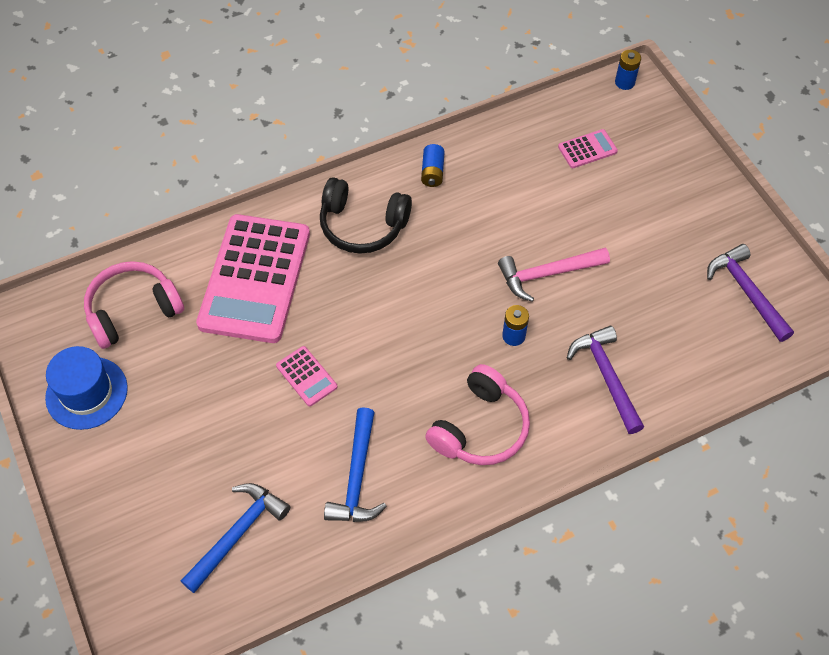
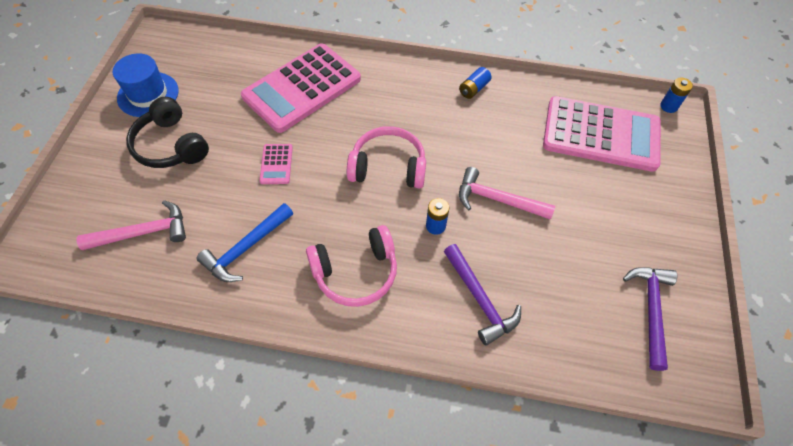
camera: 35 degrees right, 0 degrees up
(133, 310) = (217, 65): pink headphones -> pink headphones (388, 167)
(237, 534) = (143, 232): blue hammer -> pink hammer
(362, 225) = (397, 95): black headphones -> black headphones (171, 145)
(587, 149) = (601, 134): pink calculator -> pink calculator, size x2.44
(606, 377) = (480, 299): purple hammer -> purple hammer turned 135 degrees clockwise

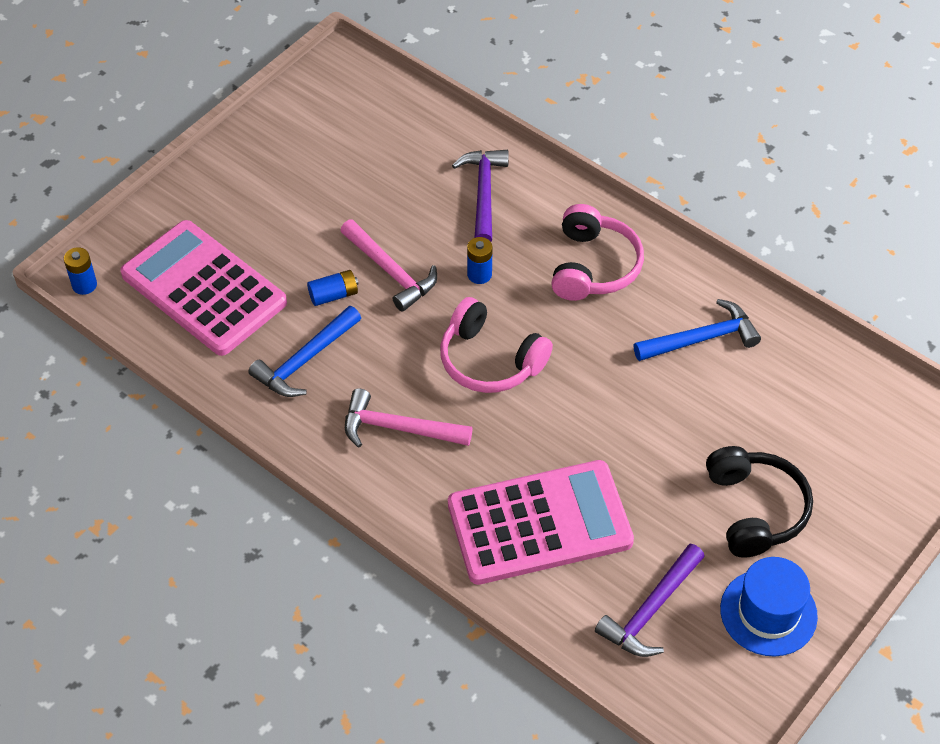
camera: 150 degrees left, 5 degrees down
(143, 232) = (816, 405): pink hammer -> pink hammer (398, 428)
(276, 164) = (626, 423): pink calculator -> none
(356, 272) = (593, 266): pink headphones -> pink headphones turned 90 degrees clockwise
(474, 89) = (305, 416): blue battery -> blue battery (333, 295)
(501, 118) = (305, 360): none -> blue hammer
(650, 310) = (330, 121): purple hammer -> purple hammer (651, 610)

